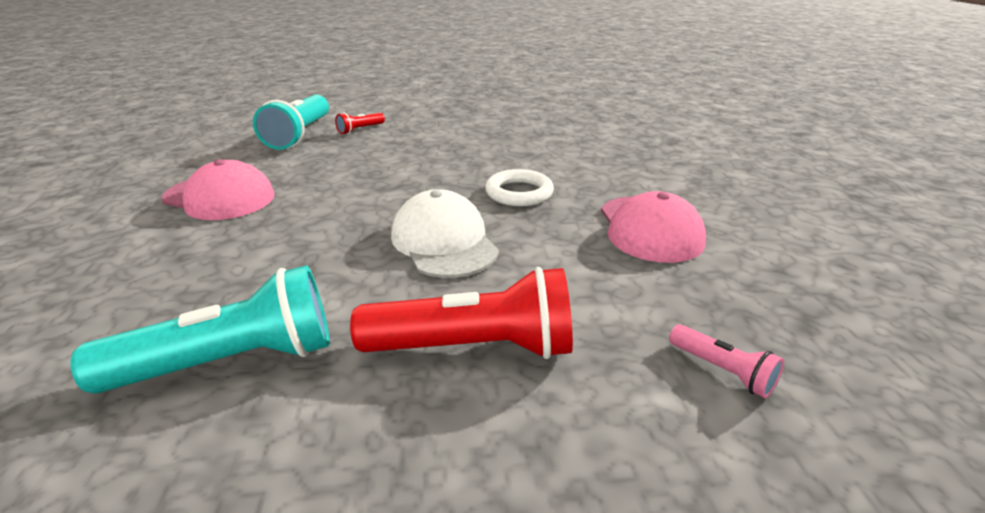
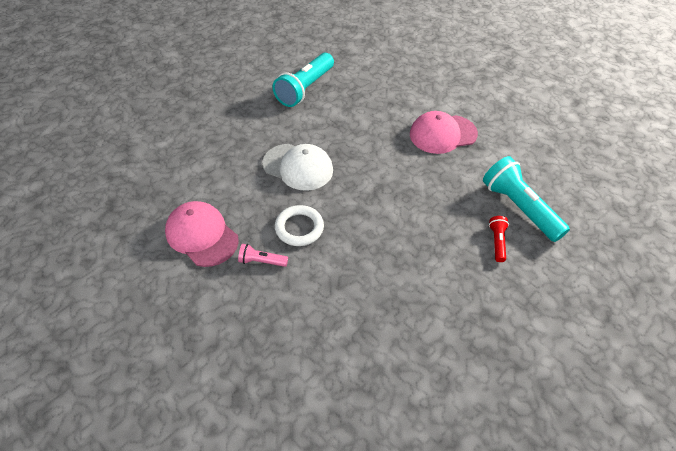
camera: 140 degrees right, 20 degrees up
(475, 347) = (235, 129): red flashlight -> none
(723, 371) = (143, 163): pink flashlight -> pink flashlight (261, 261)

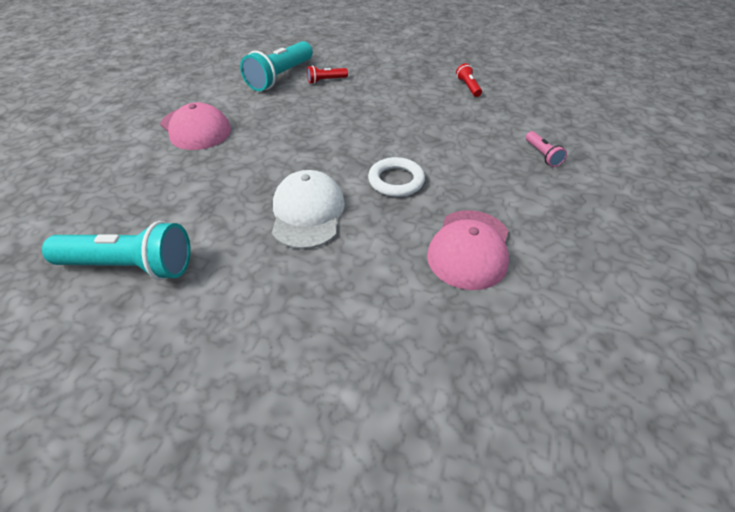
camera: 115 degrees left, 5 degrees down
(261, 261) = (457, 190): pink flashlight -> pink flashlight (542, 155)
(427, 376) = (468, 87): none -> red flashlight

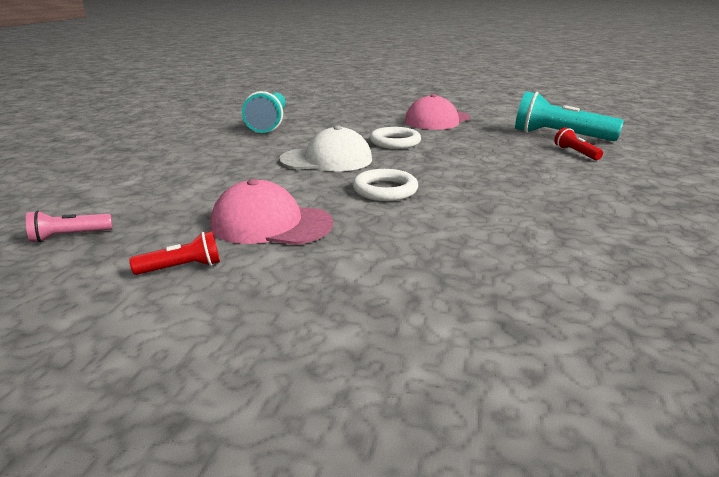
camera: 85 degrees right, 20 degrees down
(263, 163) = (395, 142): none -> white ring
(468, 87) = (670, 234): red flashlight -> red flashlight (182, 267)
(542, 155) = (492, 287): pink flashlight -> pink flashlight (69, 236)

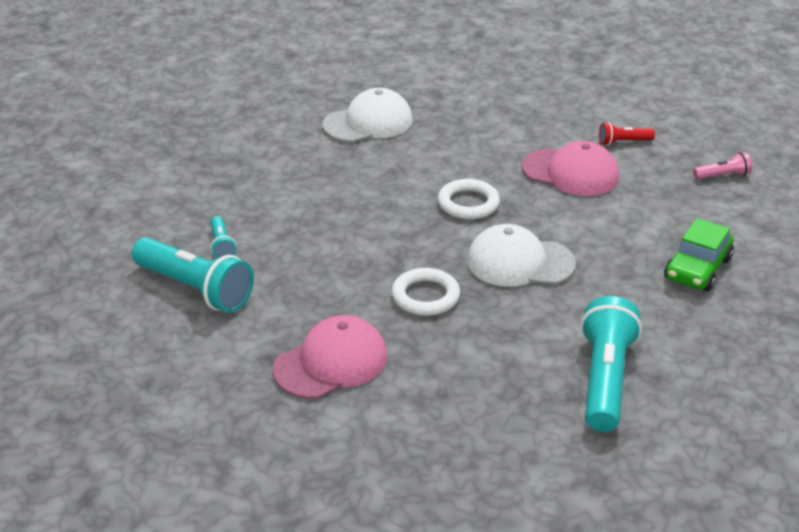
camera: 170 degrees left, 10 degrees up
(172, 165) = (697, 269): none -> green car
(572, 262) = (368, 123): none -> white cap
(575, 153) = (222, 246): red flashlight -> turquoise flashlight

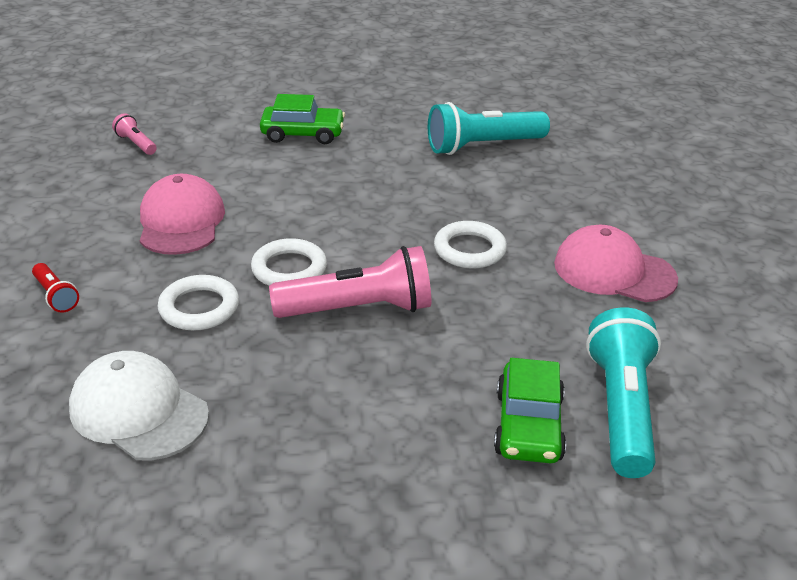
camera: 120 degrees left, 0 degrees up
(222, 246) = (528, 425): turquoise flashlight -> green car
(395, 219) = (359, 309): none -> pink flashlight
(450, 159) = (199, 308): none -> white ring
(520, 262) = (368, 214): white cap -> none
(623, 142) = (95, 204): red flashlight -> red flashlight (56, 296)

